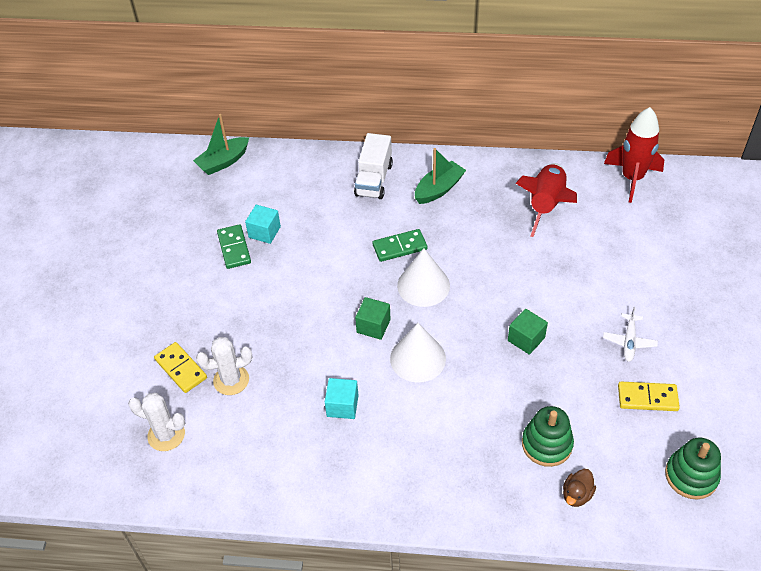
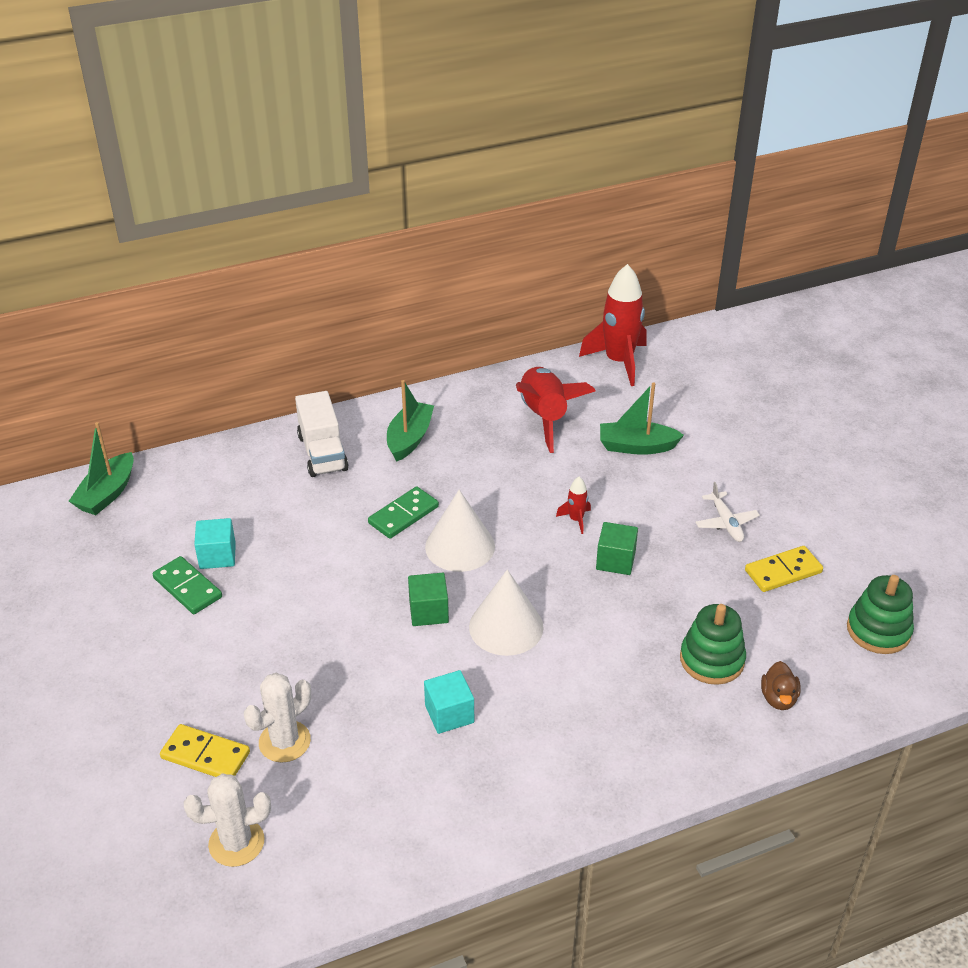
camera: 30 degrees left, 10 degrees down
(517, 296) = (576, 520): none -> red rocket
(600, 254) = (636, 446): none -> green boat

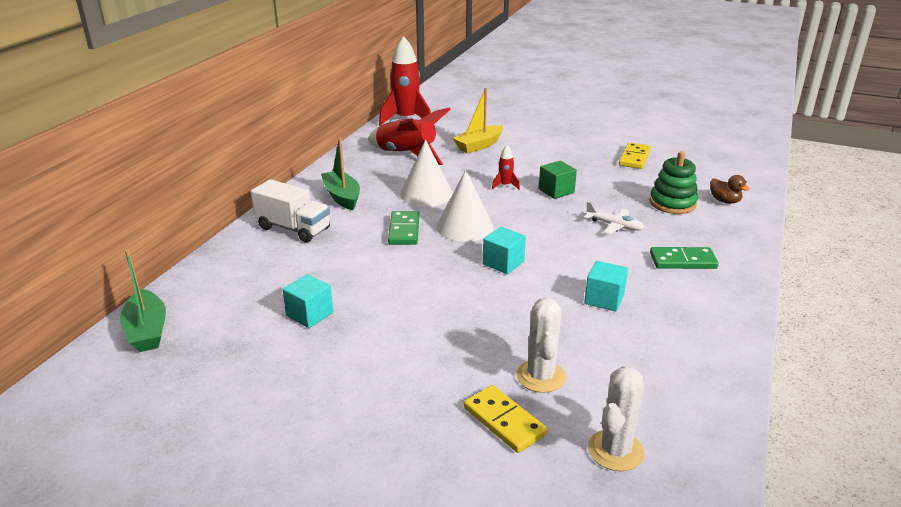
camera: 45 degrees left, 10 degrees down
(188, 588) = (318, 343): green domino -> green domino (683, 261)
(205, 755) = (504, 421): yellow domino -> yellow domino turned 75 degrees clockwise
(428, 611) = (503, 263): green cube -> turquoise cube
(506, 627) = (557, 245): white cone -> white cone (426, 194)
(636, 446) = (479, 145): green boat -> yellow boat
(726, 522) = (576, 153): white plane -> white plane (614, 225)
(878, 630) = (709, 158): green stacking toy -> none

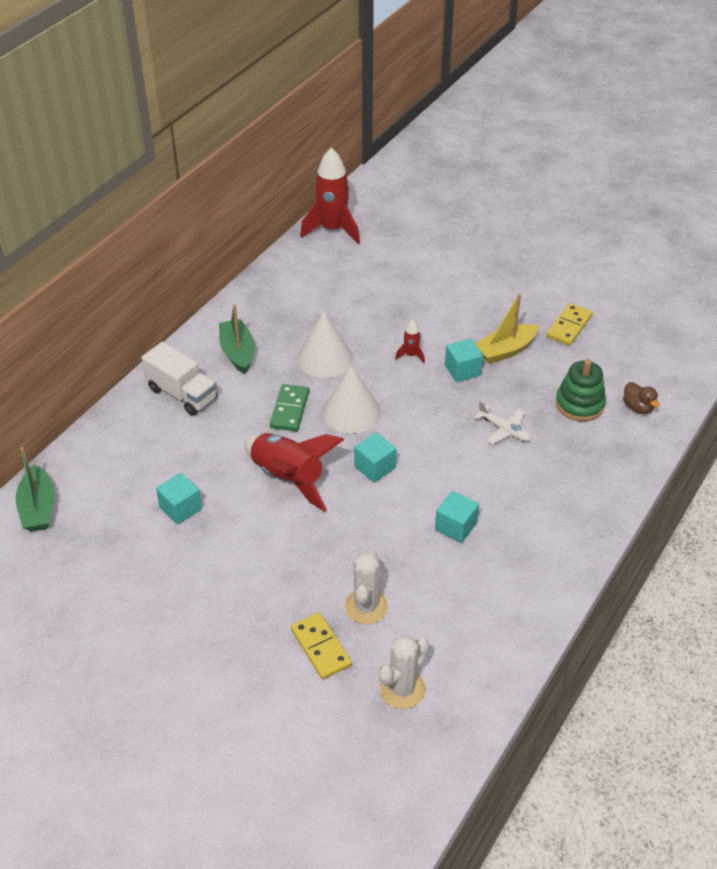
camera: 10 degrees right, 15 degrees up
(407, 155) = (319, 292): red rocket -> red rocket (288, 478)
(479, 145) = (402, 285): yellow boat -> yellow boat (505, 350)
(556, 191) = (462, 370): green cube -> turquoise cube
(683, 261) = (553, 487): green domino -> none

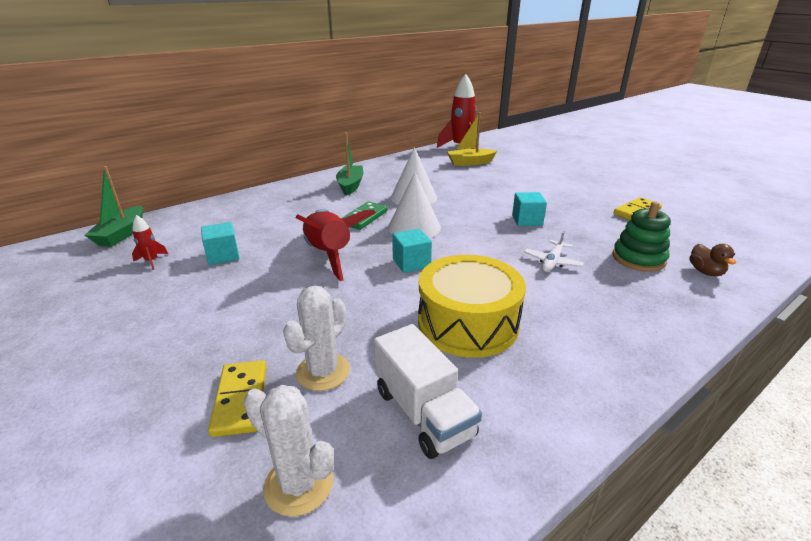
camera: 20 degrees right, 15 degrees down
(182, 394) = (292, 197): white truck -> white truck (423, 412)
(402, 689) = (298, 484): white cactus -> white cactus turned 60 degrees clockwise
(411, 355) = (485, 206): red rocket -> red rocket (151, 261)
(455, 526) = (467, 323): turquoise cube -> yellow drum
(504, 430) = (552, 262): white plane -> white plane turned 60 degrees clockwise
(505, 350) = (571, 216): yellow boat -> yellow boat (470, 163)

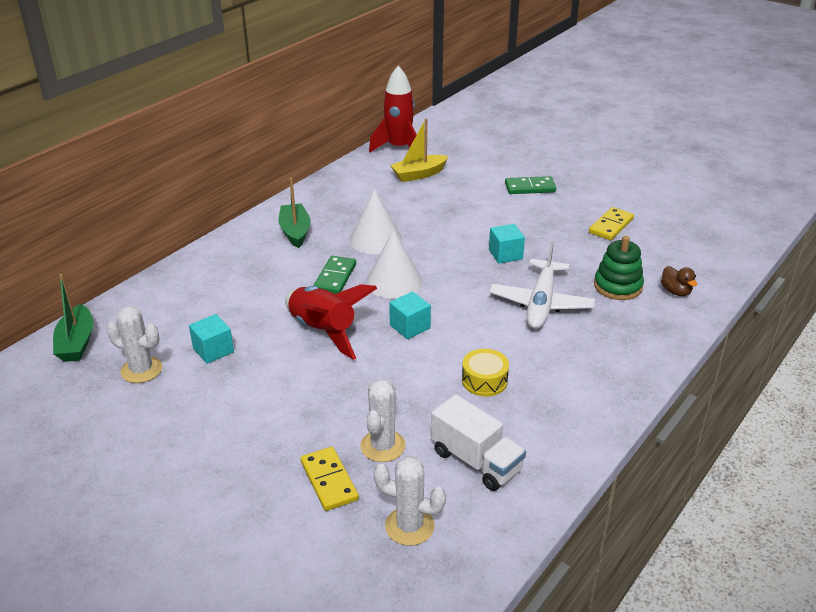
camera: 15 degrees left, 5 degrees up
(151, 261) = (141, 370): red rocket -> white cactus
(467, 323) = (484, 381): yellow drum -> yellow drum, size x0.51
(552, 262) = (541, 303): white plane -> white plane, size x1.85
(563, 179) = (530, 188): none -> green domino

